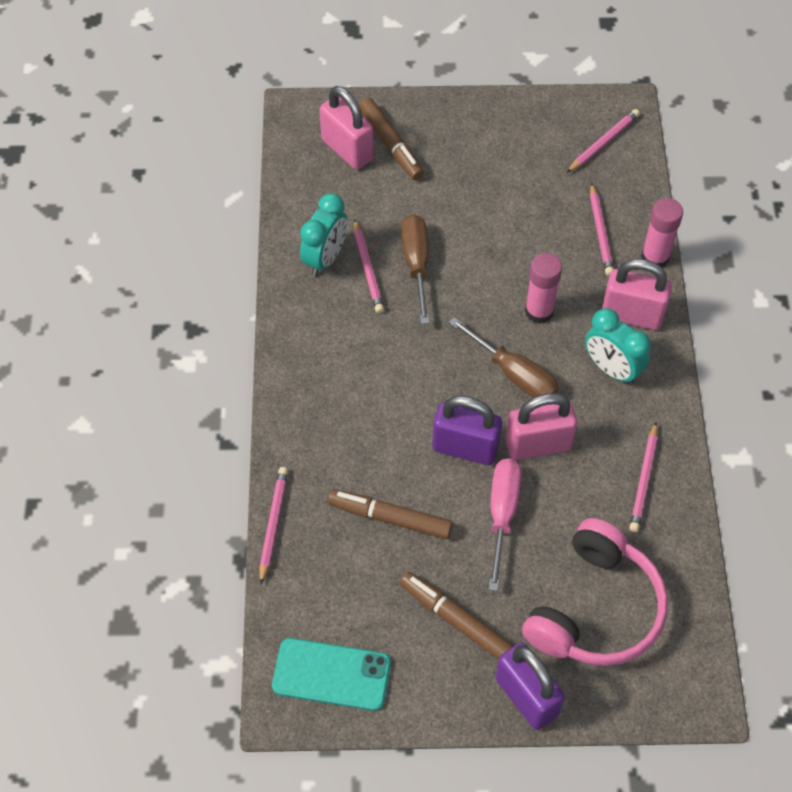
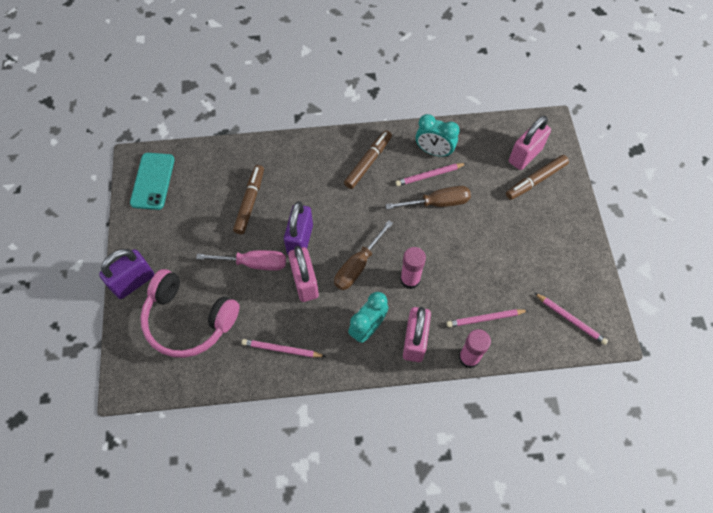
camera: 85 degrees right, 5 degrees up
(273, 524) = (245, 144): pink pencil -> none
(456, 620) = (183, 241): brown marker -> brown marker (368, 162)

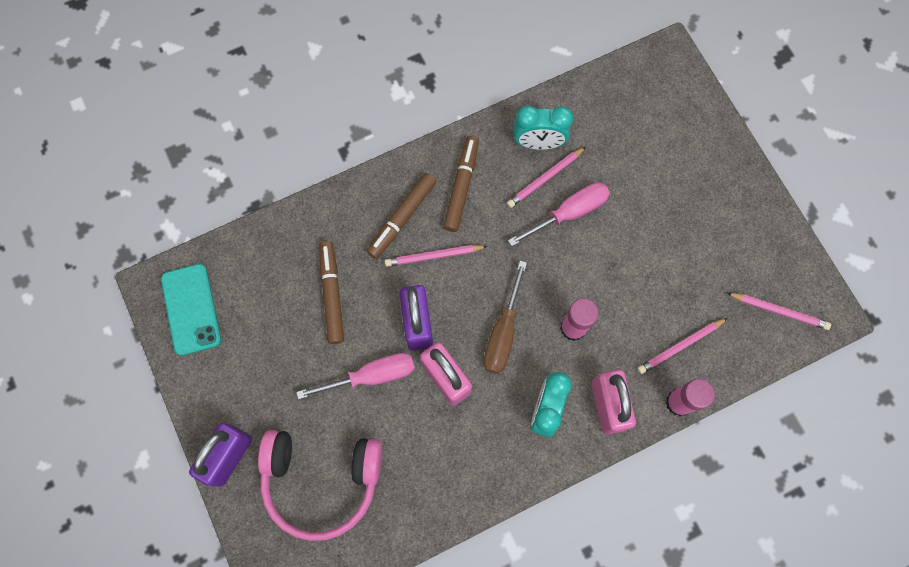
camera: 20 degrees left, 10 degrees up
(281, 349) = (452, 475): pink pencil -> pink pencil (433, 256)
(437, 203) = (568, 213): brown screwdriver -> pink screwdriver
(525, 155) = (653, 110): pink padlock -> none
(536, 180) = (678, 140): brown marker -> brown marker (402, 217)

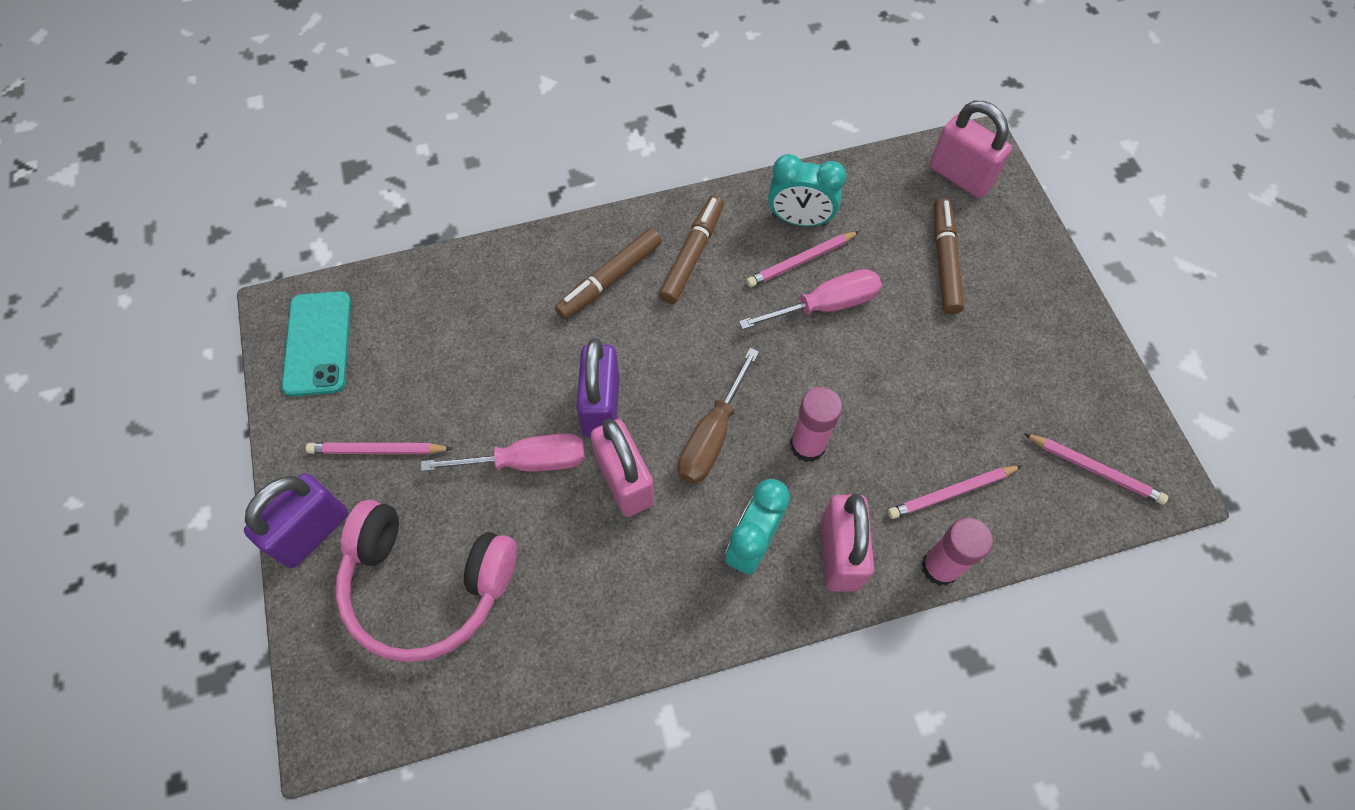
camera: 10 degrees right, 10 degrees down
(332, 295) = (499, 354): brown marker -> brown marker (944, 261)
(433, 256) = (640, 329): pink pencil -> pink pencil (377, 450)
(656, 84) = (960, 176): none -> pink padlock

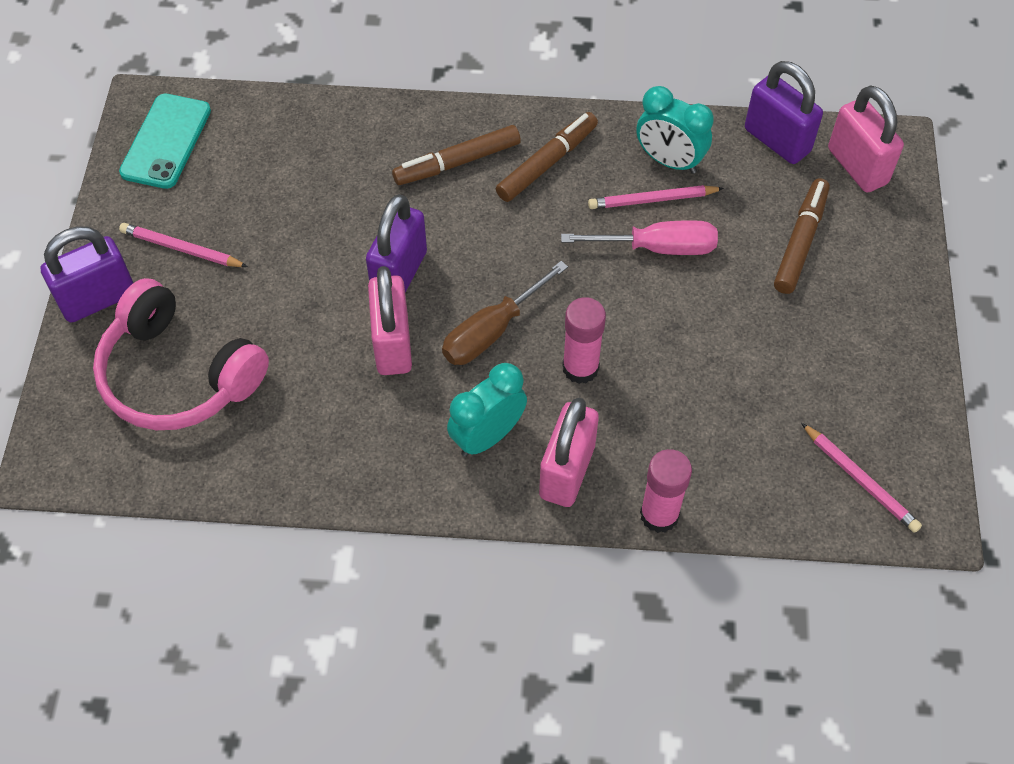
camera: 20 degrees right, 5 degrees down
(526, 462) = (309, 299): pink screwdriver -> none
(883, 173) = (777, 140): none -> purple padlock
(951, 492) = (702, 454): pink pencil -> none

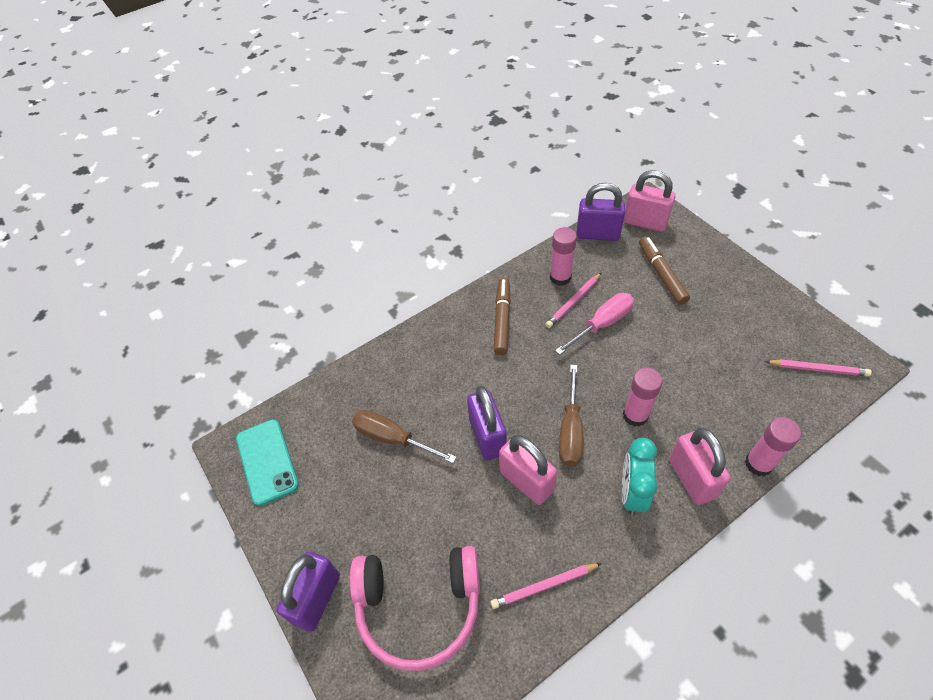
camera: 35 degrees left, 5 degrees down
(181, 248) = (341, 521): pink pencil -> pink pencil (543, 586)
(304, 206) = (393, 438): none -> brown screwdriver
(458, 162) = (455, 352): brown marker -> none
(669, 161) = (560, 277): turquoise clock -> pink glue stick

